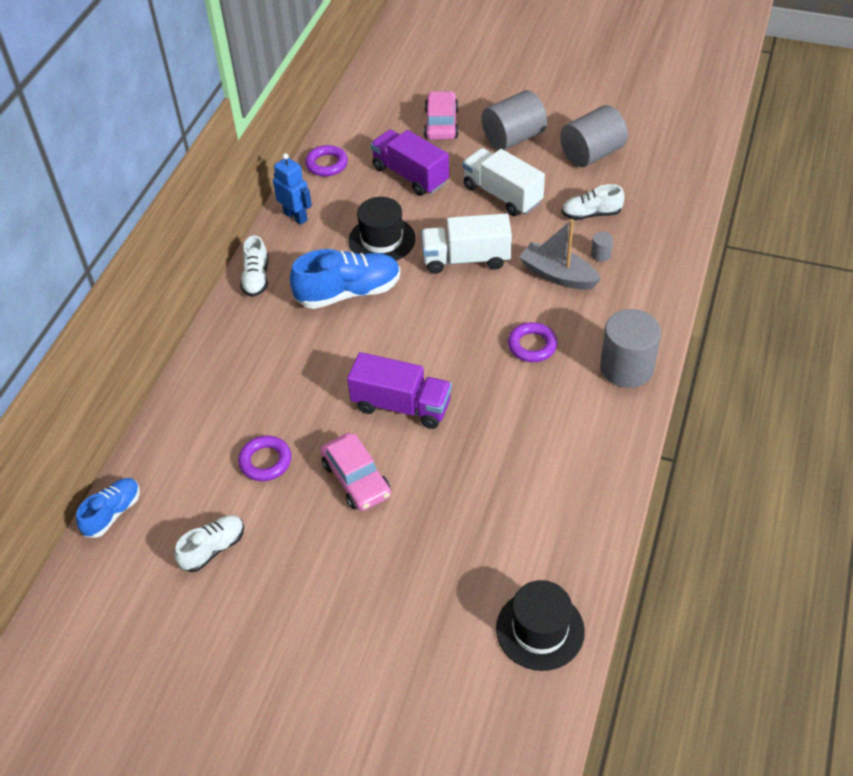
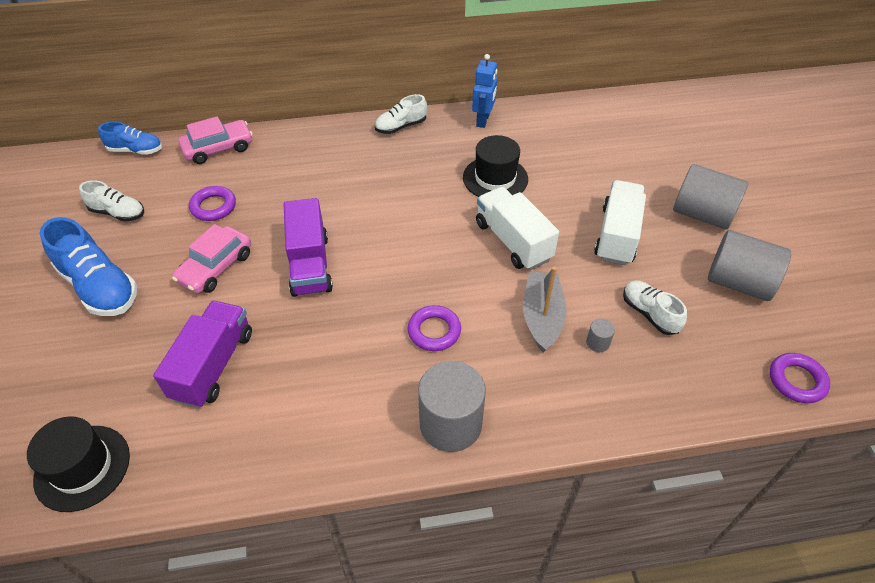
camera: 60 degrees right, 0 degrees up
(327, 164) = (557, 113): purple ring -> purple ring (796, 380)
(348, 292) = (419, 182): blue shoe -> blue shoe (99, 287)
(410, 175) = (588, 165): purple truck -> purple truck (213, 365)
(441, 123) = (672, 159): pink car -> pink car (218, 148)

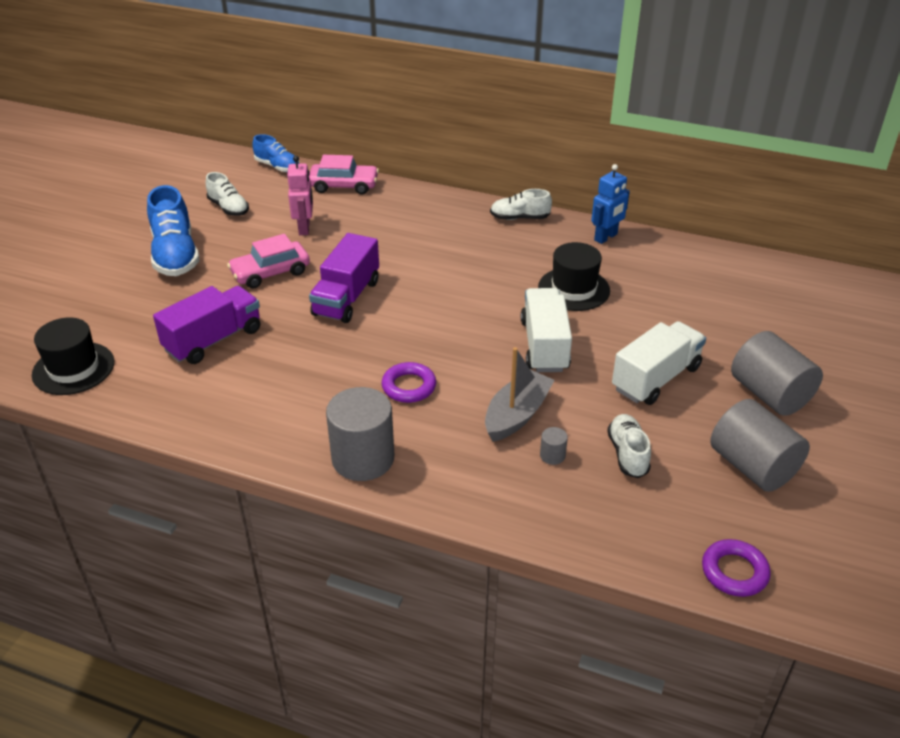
camera: 30 degrees right, 10 degrees down
(213, 207) = (304, 228): purple ring -> pink robot

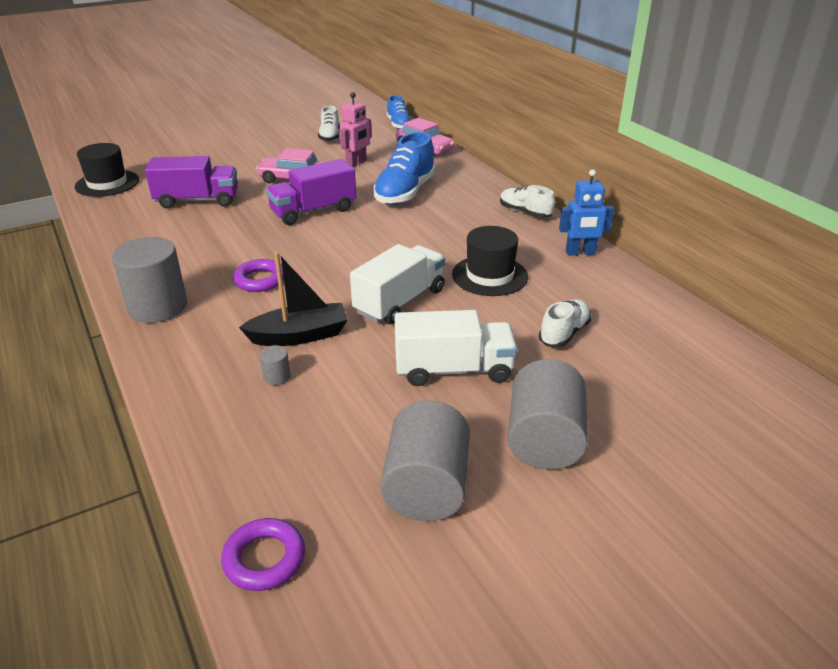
camera: 40 degrees right, 5 degrees down
(175, 255) = (257, 149): blue shoe -> blue shoe (405, 192)
(517, 415) = (299, 335): grey boat -> black boat
(627, 454) = (334, 410): white shoe -> white shoe (564, 333)

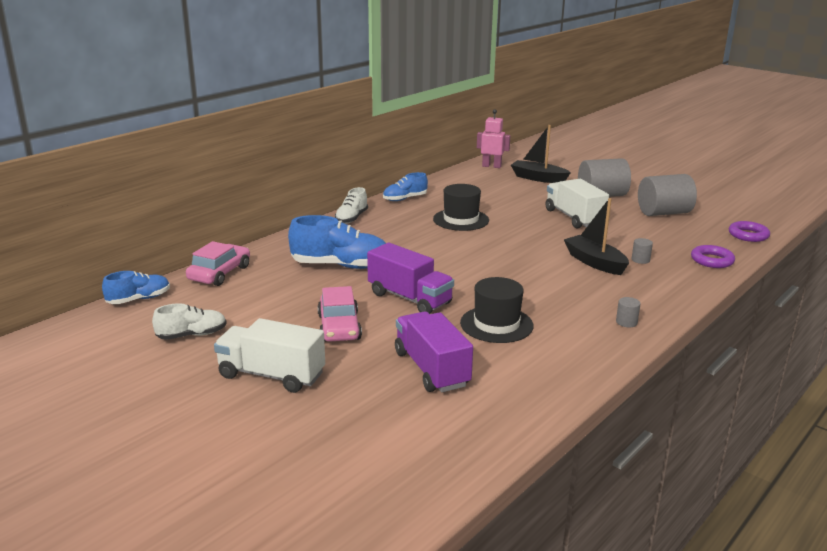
camera: 110 degrees left, 10 degrees down
(107, 183) = (430, 460): black hat -> black hat (496, 324)
(157, 307) = (626, 322): grey cylinder -> grey cylinder, size x0.41
(260, 280) = (546, 292): purple ring -> purple ring (712, 260)
(356, 163) = (276, 301): pink robot -> pink robot (491, 166)
(400, 301) = (521, 240): white truck -> white truck (271, 375)
(564, 333) = (507, 197): white shoe -> none
(580, 253) = (405, 199): blue robot -> blue shoe
(655, 393) = (538, 178): none -> black boat

